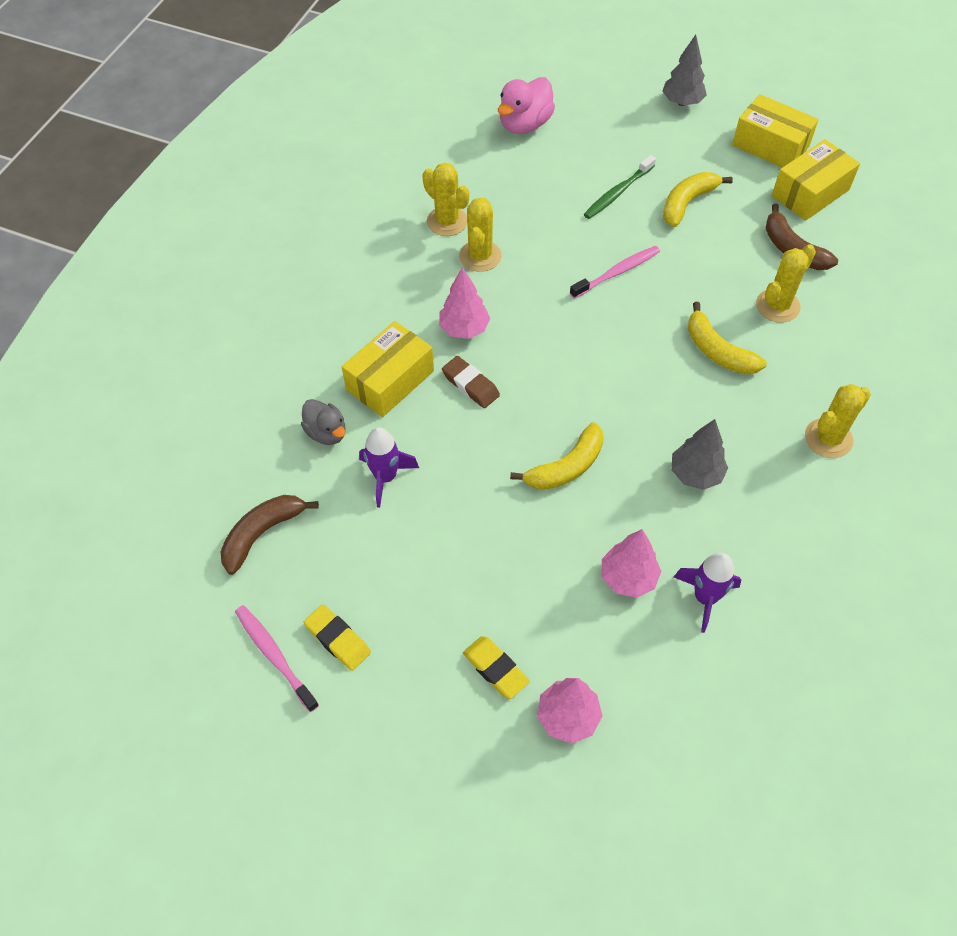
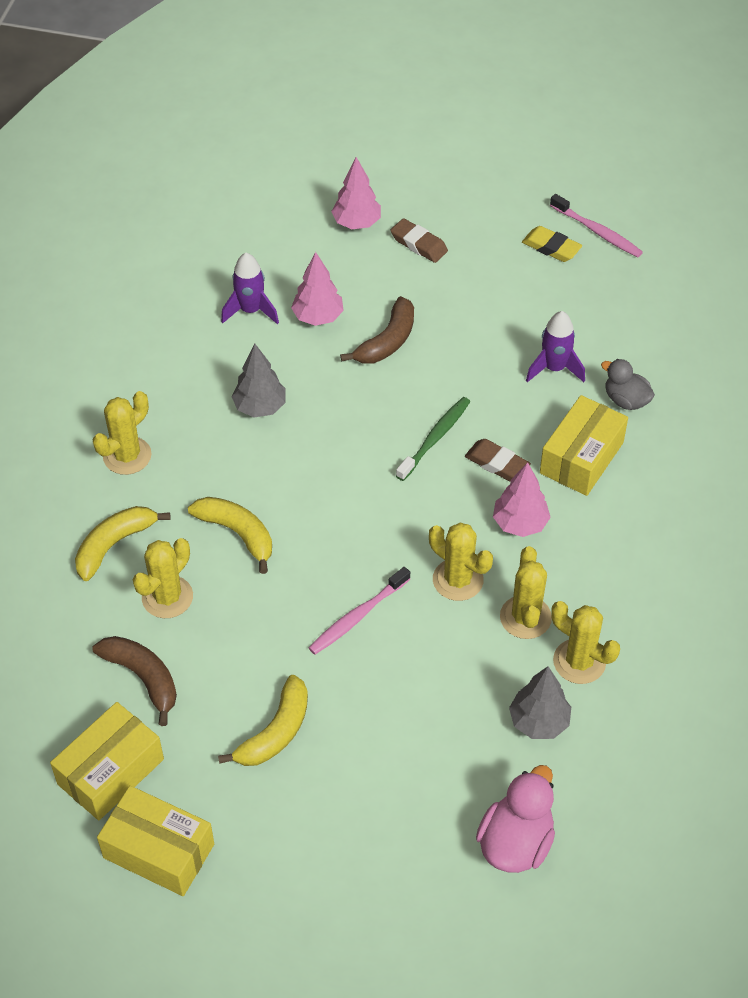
camera: 170 degrees right, 5 degrees down
(262, 534) = (647, 311): brown banana -> brown banana (387, 341)
(495, 669) = (419, 244): yellow eraser -> brown eraser
(529, 290) = (458, 580): none -> yellow cactus
(566, 467) = (385, 398): yellow banana -> yellow banana (114, 545)
(617, 193) = (368, 736): green toothbrush -> green toothbrush (435, 438)
(682, 102) = (288, 923): grey tree -> grey tree (539, 722)

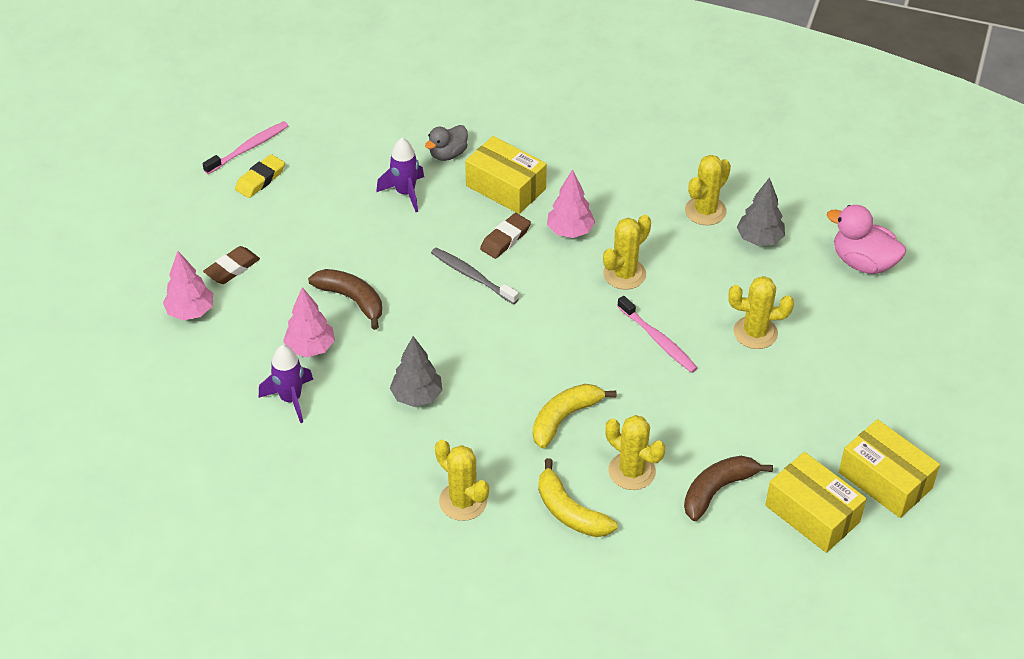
camera: 85 degrees left, 5 degrees down
(159, 851) = (885, 480): yellow box -> yellow box turned 75 degrees counterclockwise
(275, 732) = (771, 399): yellow banana -> none
(435, 438) = (472, 276): green toothbrush -> grey toothbrush
(525, 617) = (663, 237): yellow cactus -> yellow cactus (755, 333)

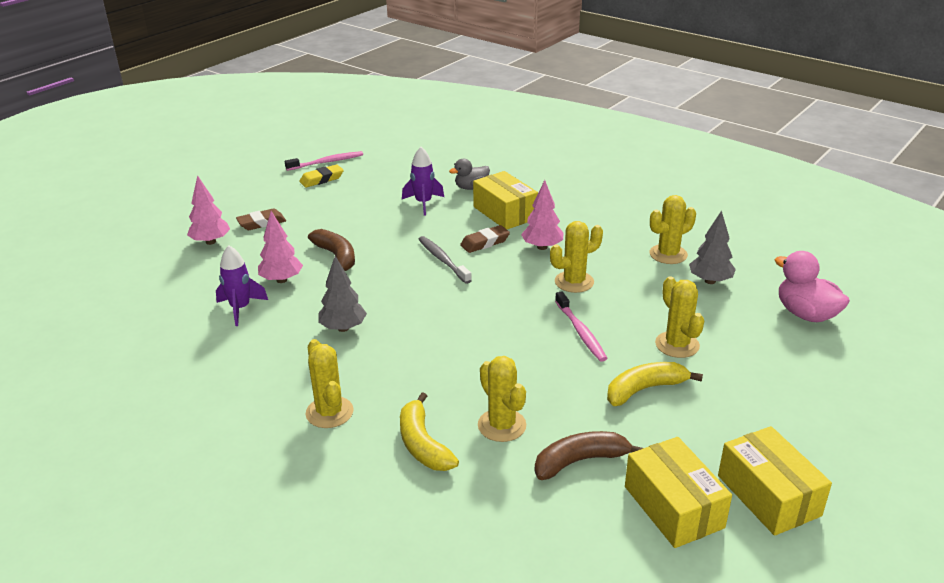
camera: 20 degrees right, 15 degrees down
(564, 418) = (462, 370): yellow banana -> yellow banana (644, 389)
(755, 333) = (677, 345): yellow cactus -> yellow cactus turned 45 degrees clockwise

